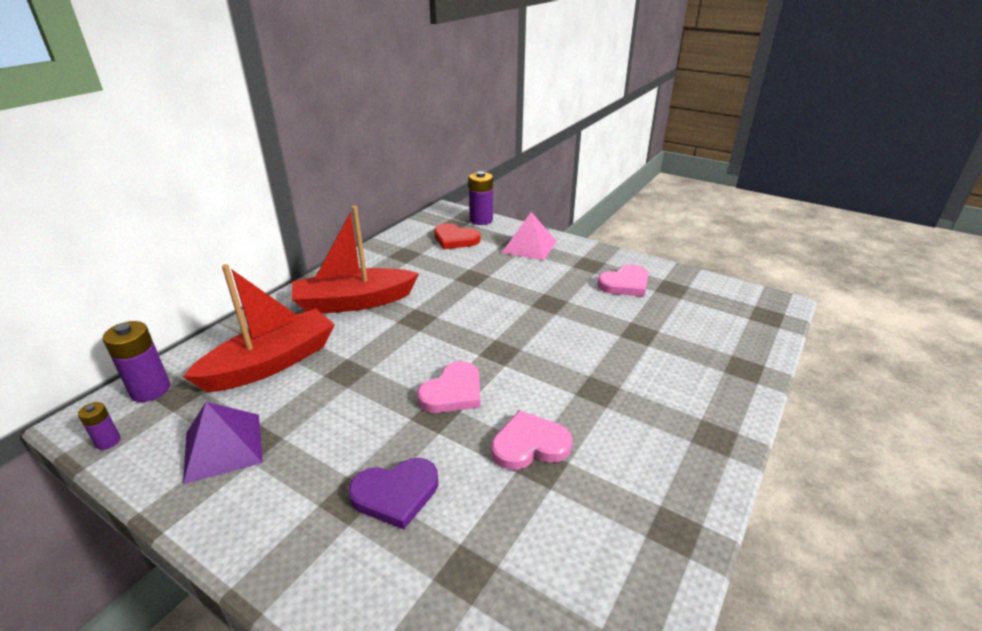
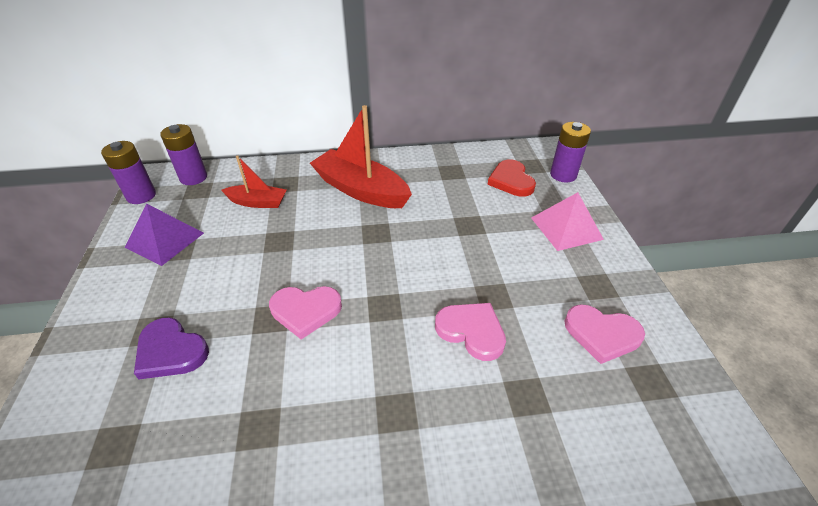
camera: 50 degrees right, 10 degrees up
(108, 441) = (141, 196): purple battery -> purple battery, size x1.83
(271, 363) = (257, 202): red boat -> red boat, size x0.56
(529, 444) = (279, 402): pink heart -> pink heart (471, 331)

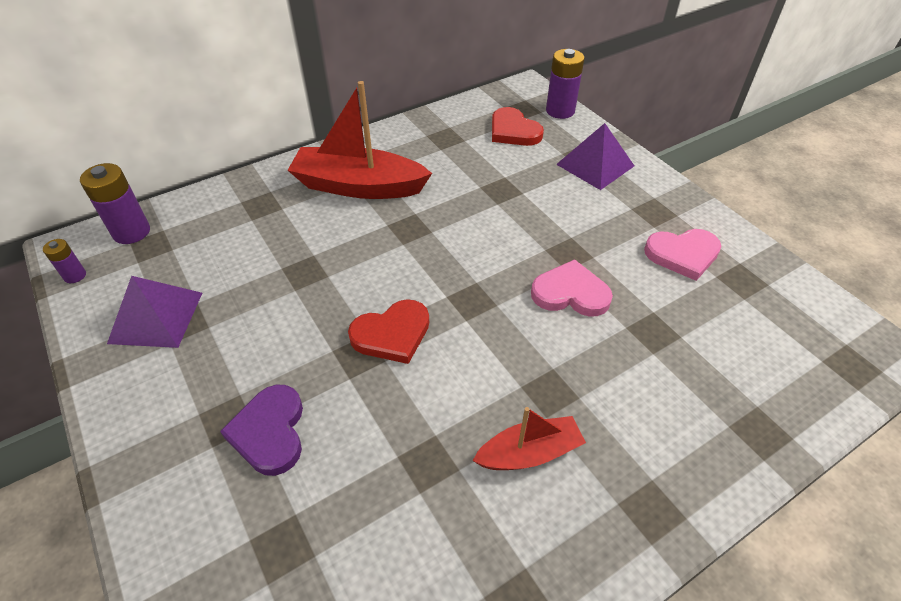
camera: 25 degrees left, 5 degrees up
(141, 196) = (75, 276): purple battery -> purple battery, size x0.55
(171, 351) = (270, 432): purple heart -> purple heart turned 75 degrees clockwise
(257, 202) = (243, 237): red boat -> red boat (529, 453)
(305, 311) = (392, 334): pink heart -> red heart
(566, 228) = (595, 165): pink pyramid -> purple pyramid

